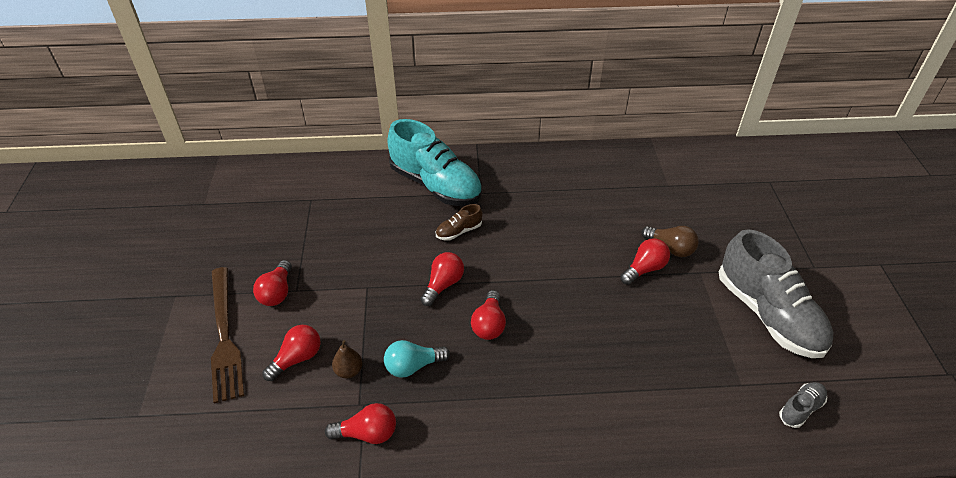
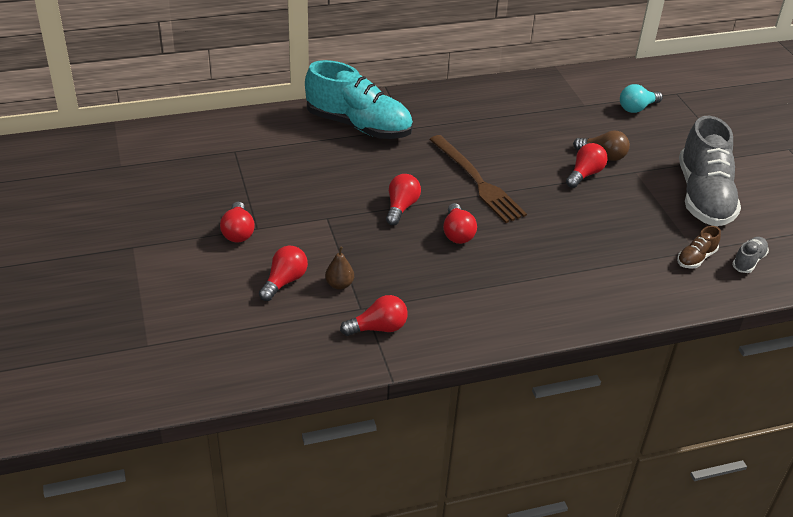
camera: 15 degrees left, 5 degrees down
(224, 335) = (202, 272): brown fork -> brown fork (476, 180)
(413, 366) = (399, 273): turquoise light bulb -> turquoise light bulb (637, 108)
(459, 231) = (398, 163): brown shoe -> brown shoe (696, 258)
(768, 314) = (703, 197): grey shoe -> grey shoe turned 45 degrees clockwise

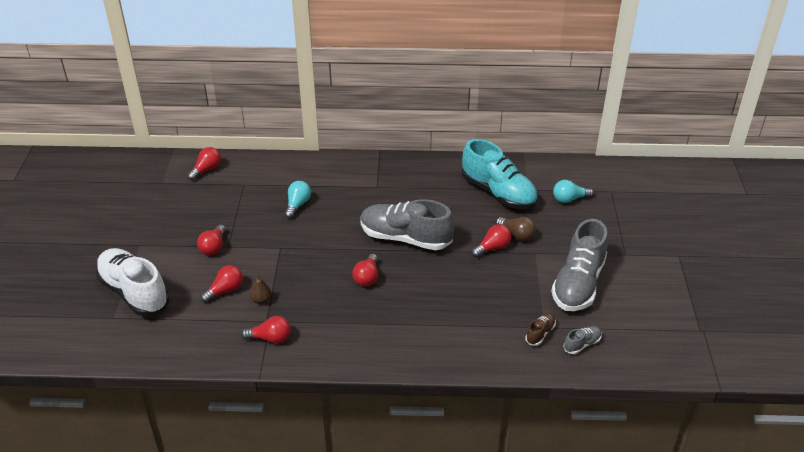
camera: 20 degrees right, 0 degrees up
(159, 307) = (134, 292): none -> white shoe
(320, 164) = (297, 205): none -> turquoise light bulb
(359, 126) = (342, 179): turquoise shoe -> turquoise shoe (498, 193)
(401, 207) = (337, 249): red light bulb -> red light bulb (206, 170)
(476, 180) = (405, 238): brown fork -> grey shoe
(696, 258) = (540, 333): brown shoe -> brown shoe turned 150 degrees clockwise

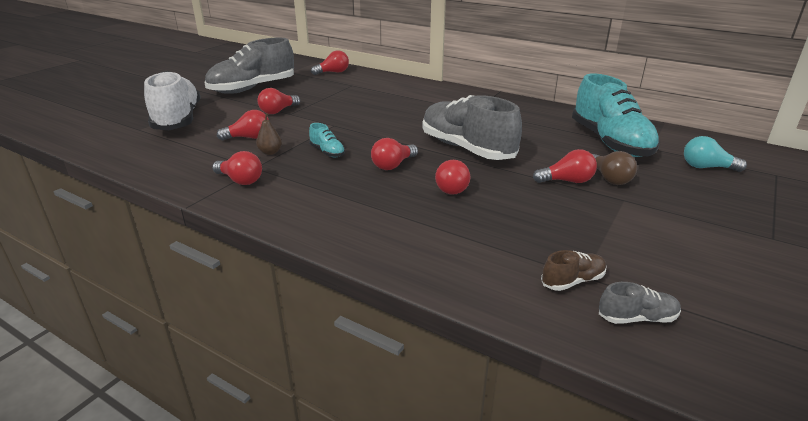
camera: 30 degrees right, 10 degrees down
(297, 205) = (383, 105): turquoise light bulb -> none
(306, 282) = (327, 152): none -> turquoise shoe
(423, 284) = (451, 187): none -> red light bulb
(578, 284) = (673, 246): grey shoe -> grey shoe (252, 88)

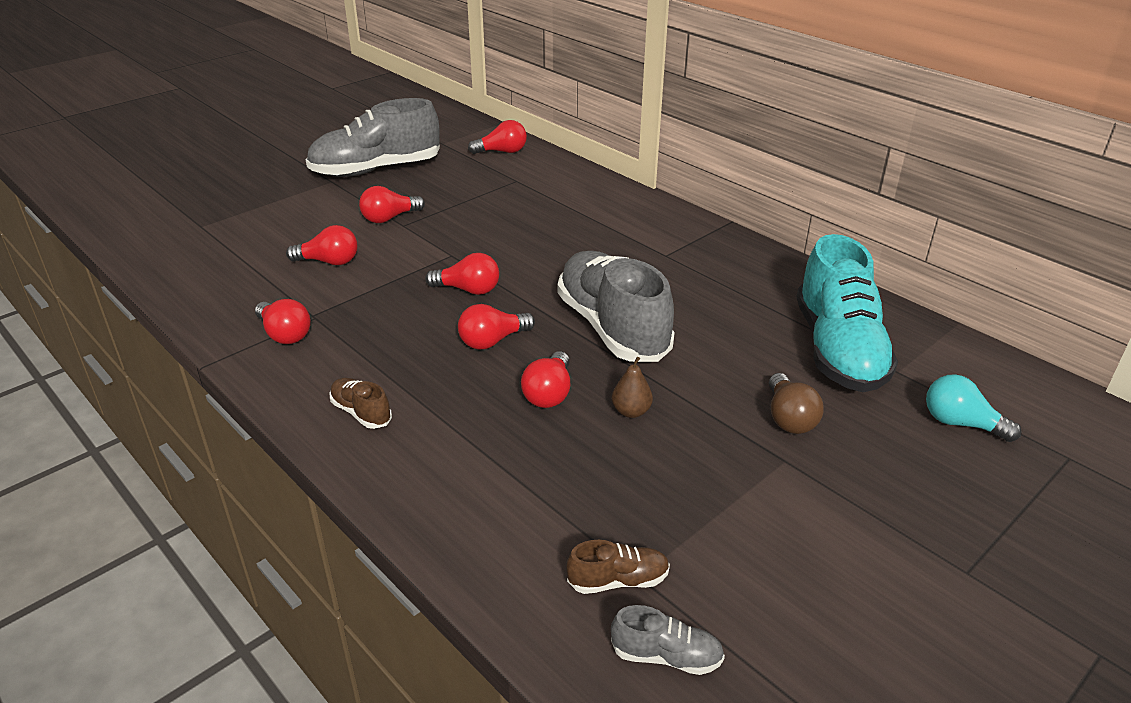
camera: 15 degrees right, 5 degrees up
(178, 120) = (254, 216): white shoe -> none
(270, 152) = (344, 292): brown pear -> brown pear (631, 411)
(326, 216) = (361, 412): none -> brown shoe
(327, 152) = (417, 303): turquoise shoe -> none
(567, 181) = (722, 411): red light bulb -> red light bulb (468, 290)

